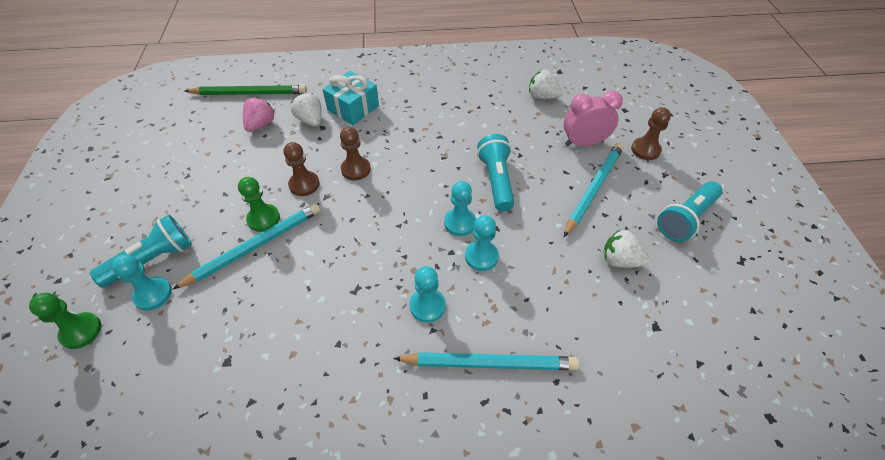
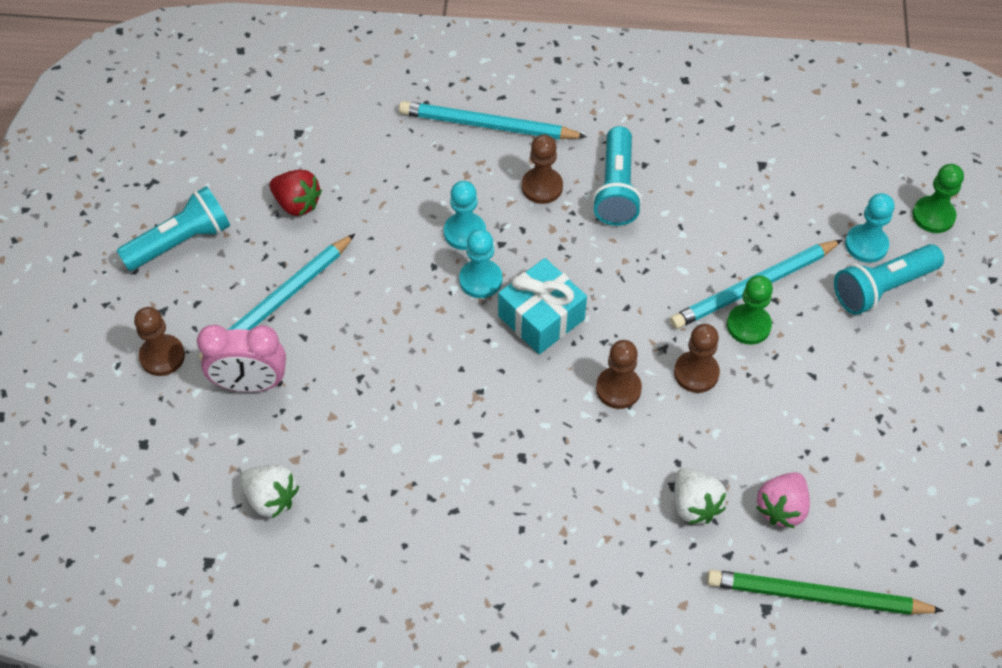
camera: 170 degrees left, 5 degrees up
(353, 108) = (619, 524): turquoise gift -> turquoise gift (541, 318)
(427, 306) = (542, 187): turquoise pawn -> brown pawn
(496, 180) = (411, 337): turquoise flashlight -> turquoise flashlight (616, 188)
(620, 260) = (297, 204): white strawberry -> red strawberry

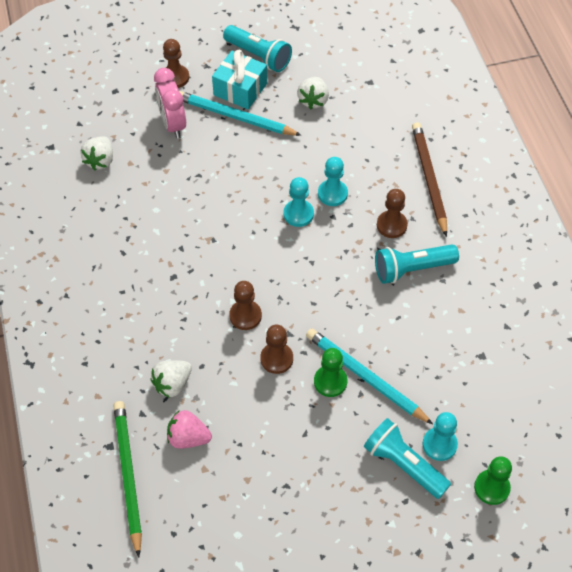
camera: 70 degrees right, 0 degrees up
(297, 204) = (313, 100): red strawberry -> white strawberry
(488, 126) = (428, 179): turquoise pencil -> brown pencil
(541, 318) = (283, 256): turquoise gift -> turquoise gift (240, 89)

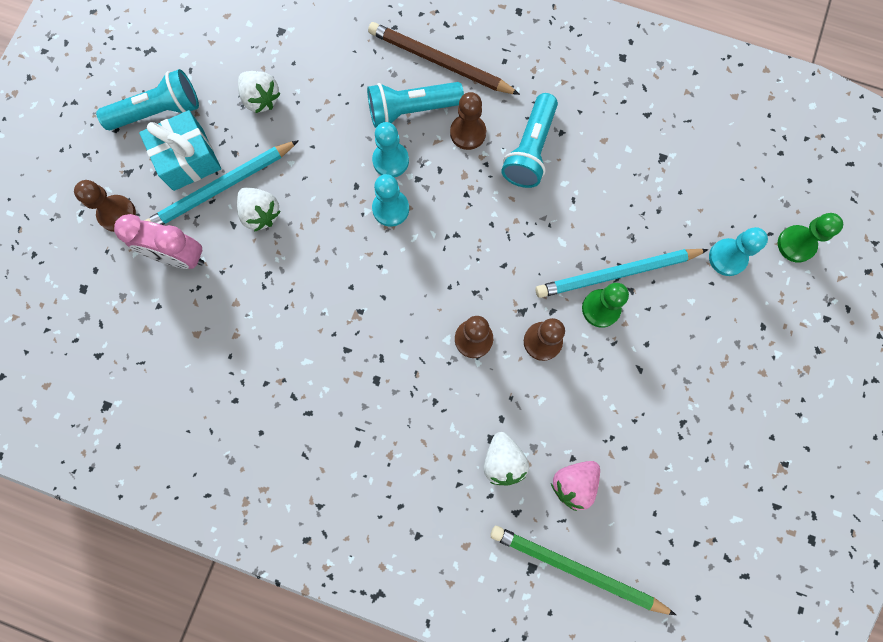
camera: 55 degrees left, 20 degrees up
(100, 161) = (168, 363): white strawberry -> white strawberry (261, 214)
(404, 464) = (727, 302): turquoise flashlight -> turquoise flashlight (412, 110)

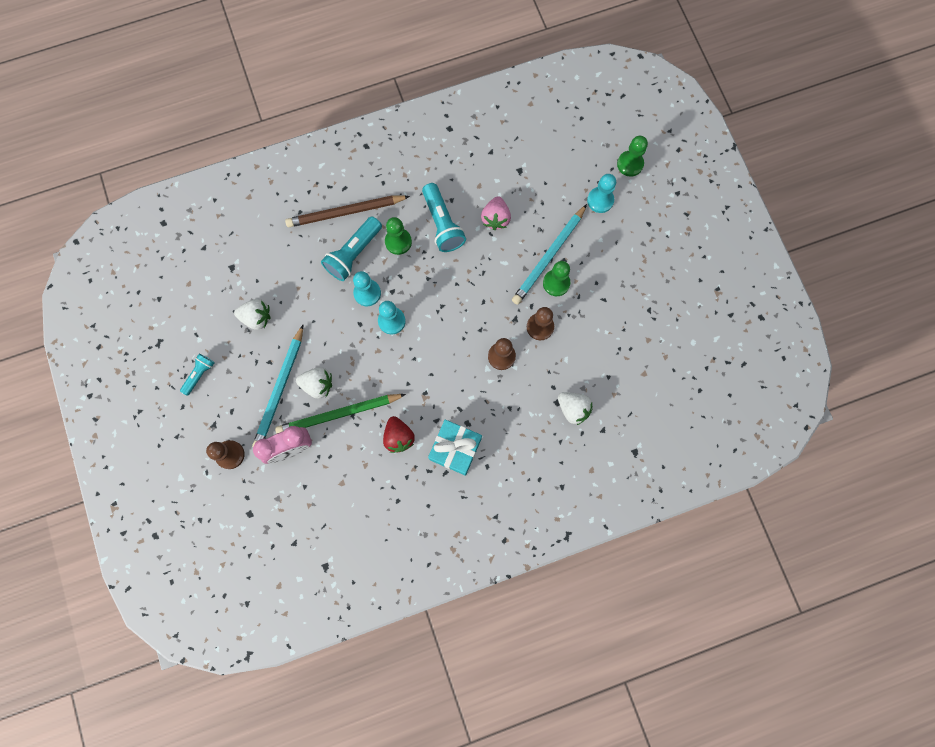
camera: 40 degrees left, 0 degrees up
(158, 112) = (199, 375): turquoise flashlight -> turquoise flashlight, size x0.58
(188, 159) = (244, 388): turquoise gift -> turquoise gift (455, 449)
(293, 335) = (399, 437): none -> red strawberry
(468, 133) = (398, 242): brown pawn -> green pawn
(573, 483) = (619, 389): pink strawberry -> pink strawberry (495, 218)
(577, 570) = (658, 433): green pencil -> green pencil (339, 414)

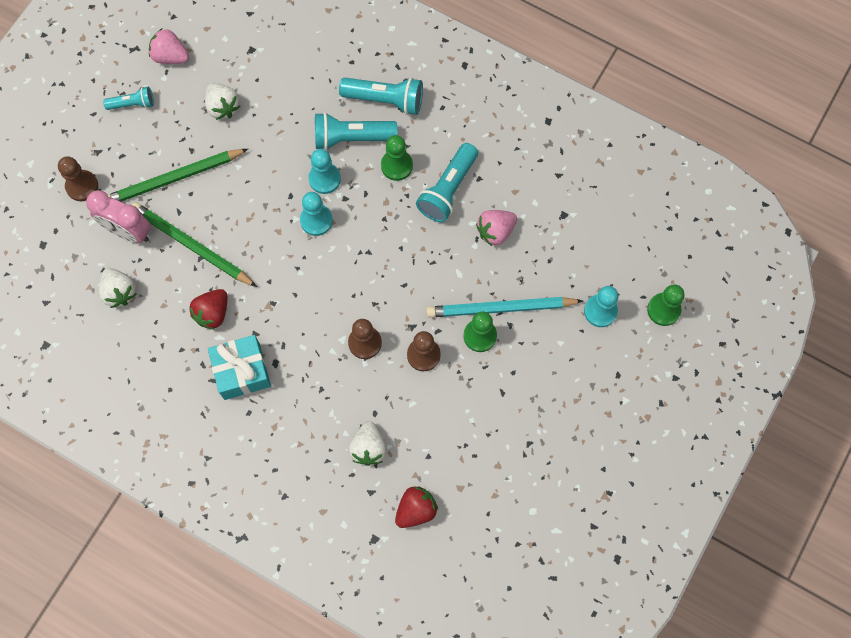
camera: 50 degrees right, 5 degrees down
(187, 323) = (170, 56): none -> pink strawberry
(280, 389) = (174, 179): turquoise pencil -> green pencil
(318, 385) = (204, 206): white strawberry -> white strawberry (120, 292)
(346, 212) = (385, 100): brown pencil -> turquoise flashlight
(636, 411) = (416, 510): none -> red strawberry

